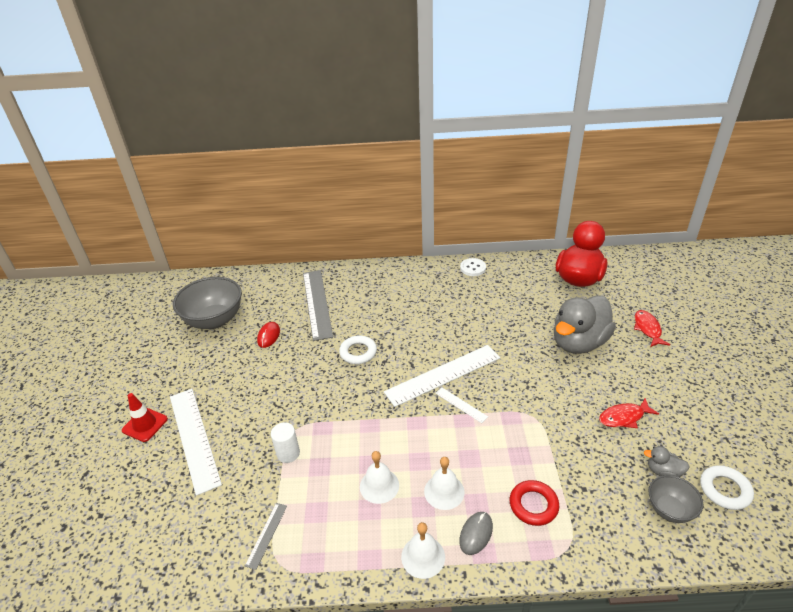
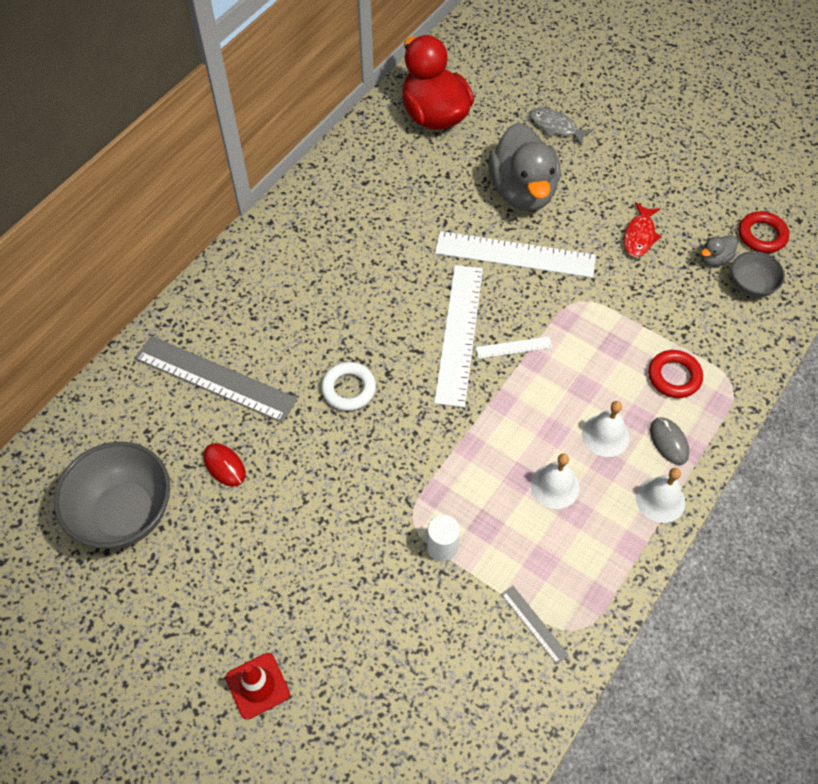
camera: 55 degrees left, 20 degrees up
(194, 438) = (332, 636): white ruler -> white ruler (515, 254)
(473, 268) = (318, 187): white button -> none
(647, 329) = (555, 127): red fish -> grey fish
(725, 490) = (762, 235): white ring -> red ring

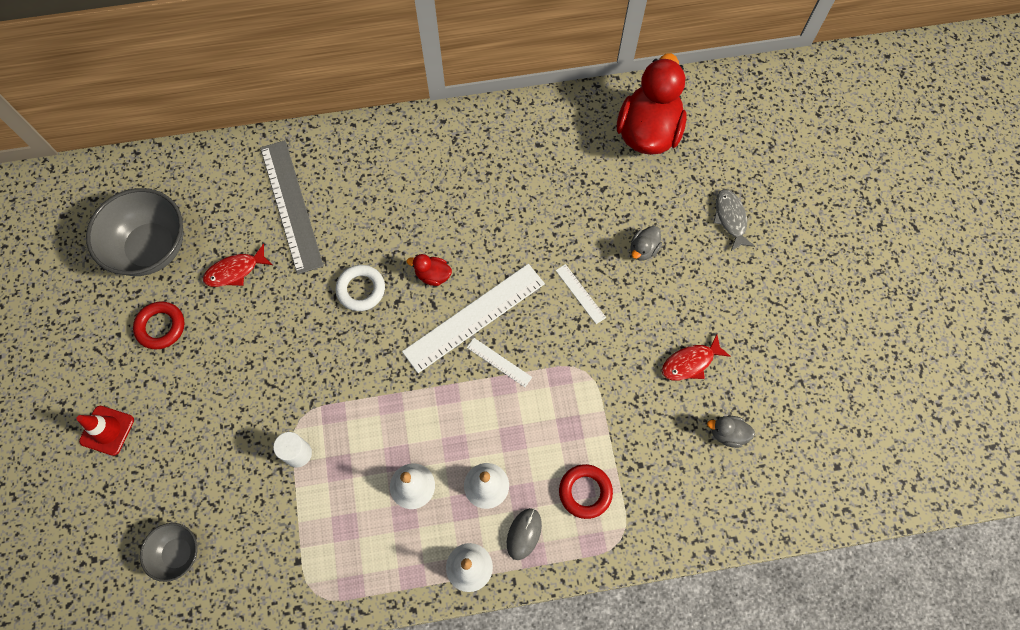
camera: 45 degrees right, 10 degrees up
(224, 465) = (235, 271): red mouse -> red fish
(393, 332) = (433, 275): none -> red duck
(515, 254) = (580, 293): white ruler -> white ruler, size x0.45
(522, 191) = (643, 249): grey duck -> grey duck, size x0.41
(534, 624) = (294, 561): grey ruler -> none
(750, 286) = (729, 481): grey bowl -> grey bowl (178, 553)
(762, 235) = (789, 450): red ring -> red ring (161, 327)

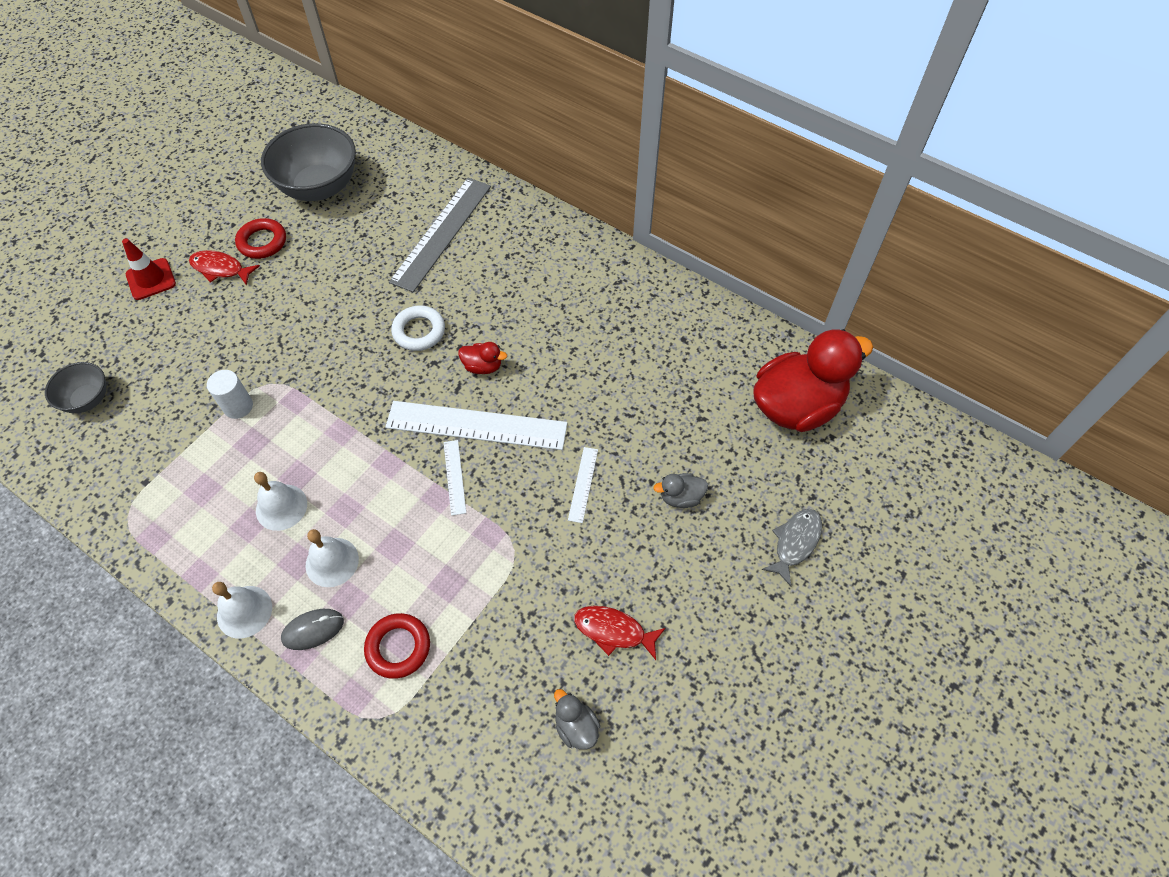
camera: 45 degrees right, 10 degrees down
(235, 271) = (352, 245): red fish -> red fish (220, 269)
(433, 275) = (483, 366): red duck -> red duck turned 135 degrees clockwise

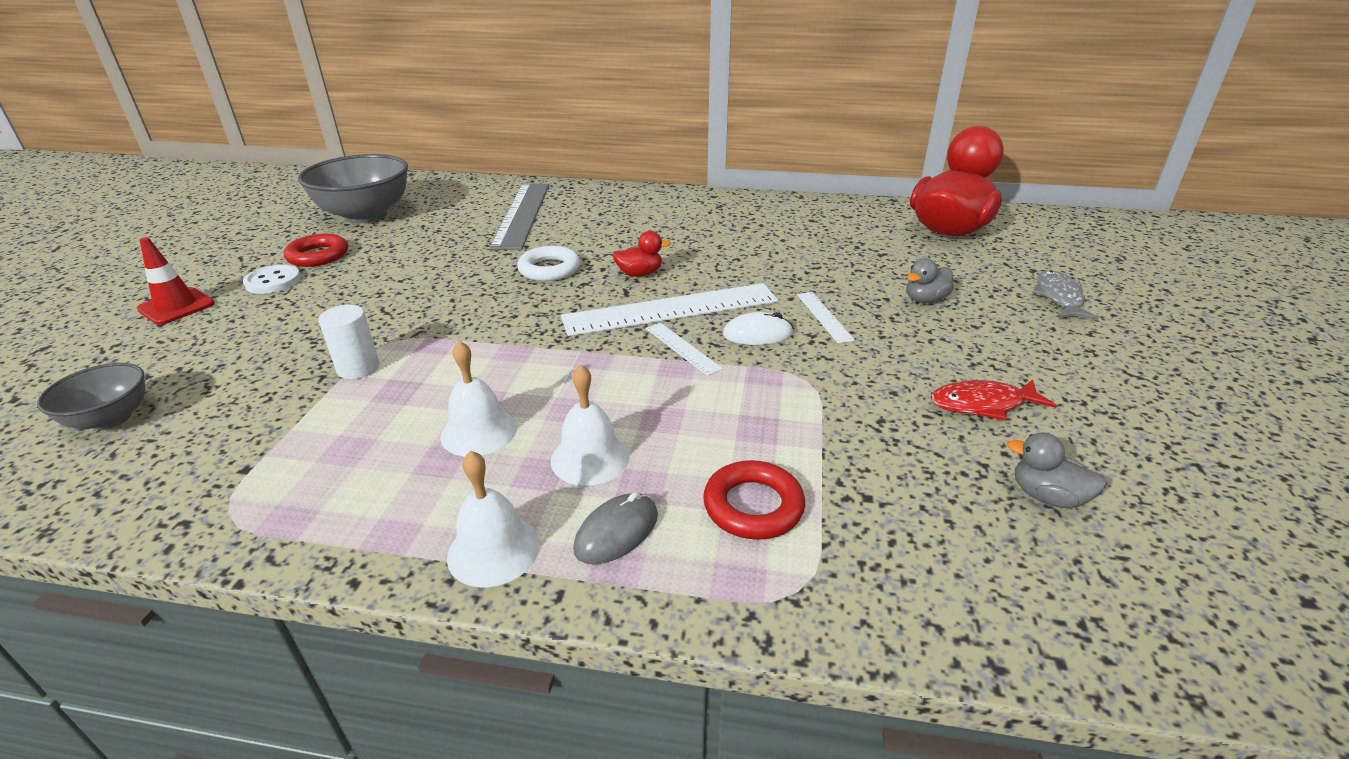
camera: 25 degrees left, 25 degrees down
(220, 269) = (273, 281): red fish -> white button
(518, 484) = (757, 334): none -> white mouse

